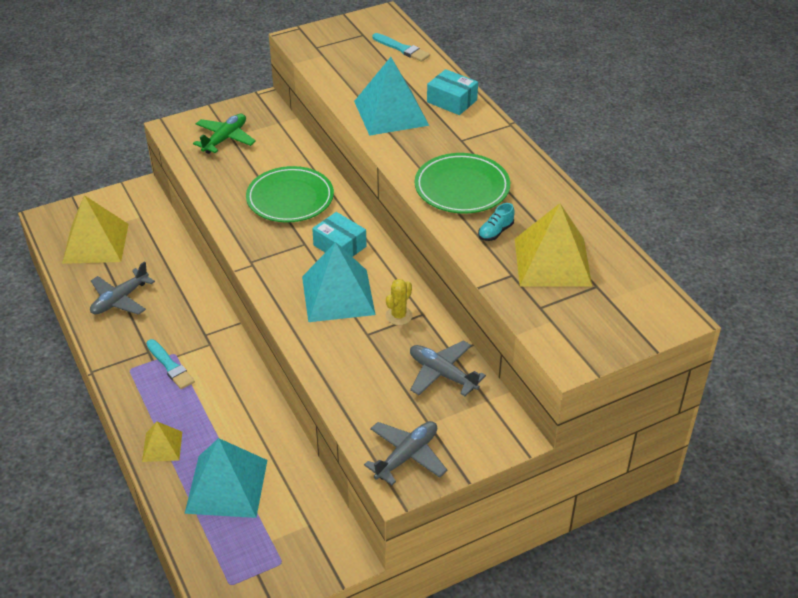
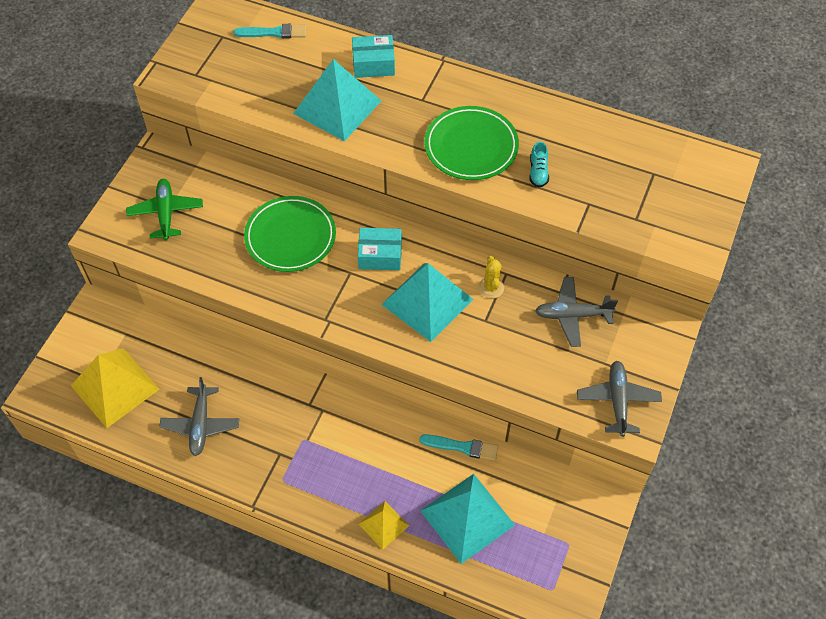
camera: 40 degrees left, 15 degrees up
(170, 366) = (312, 453): turquoise brush -> turquoise brush (462, 447)
(552, 262) = (604, 172): yellow pyramid -> none

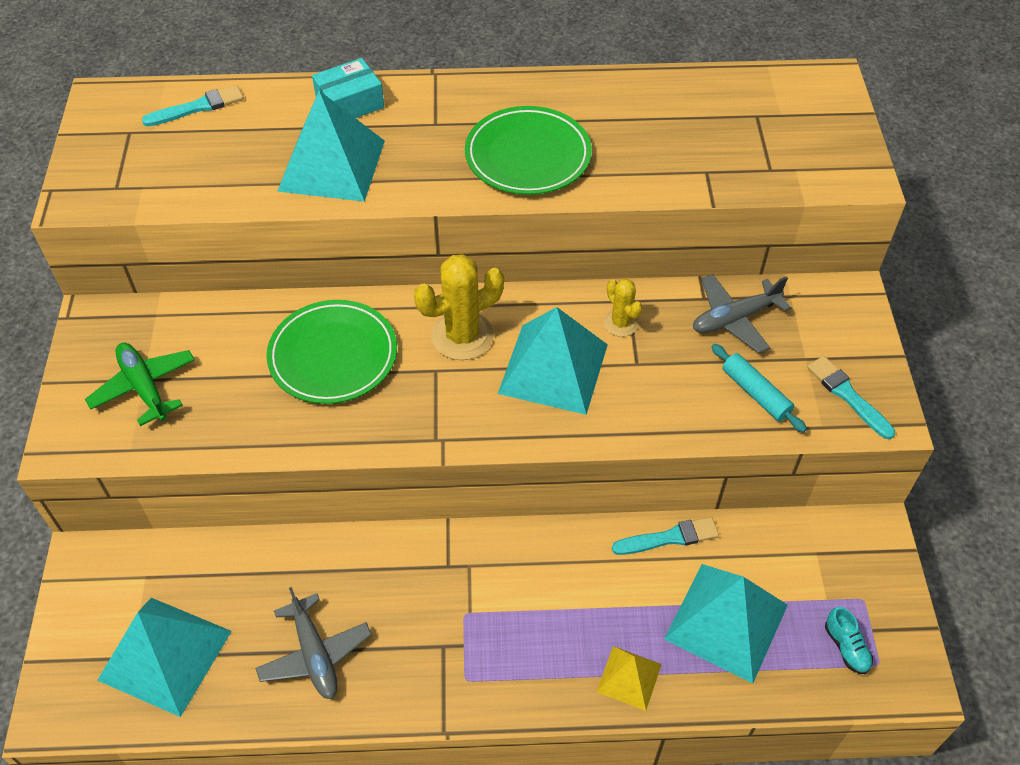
camera: 25 degrees left, 5 degrees down
(115, 387) = (165, 655): yellow pyramid -> turquoise pyramid
(380, 255) = (462, 336): turquoise box -> yellow cactus
(538, 172) = (626, 157): turquoise shoe -> turquoise shoe (846, 647)
(554, 373) = (755, 393): none -> turquoise rolling pin
(617, 401) = (847, 395): grey plane -> turquoise brush

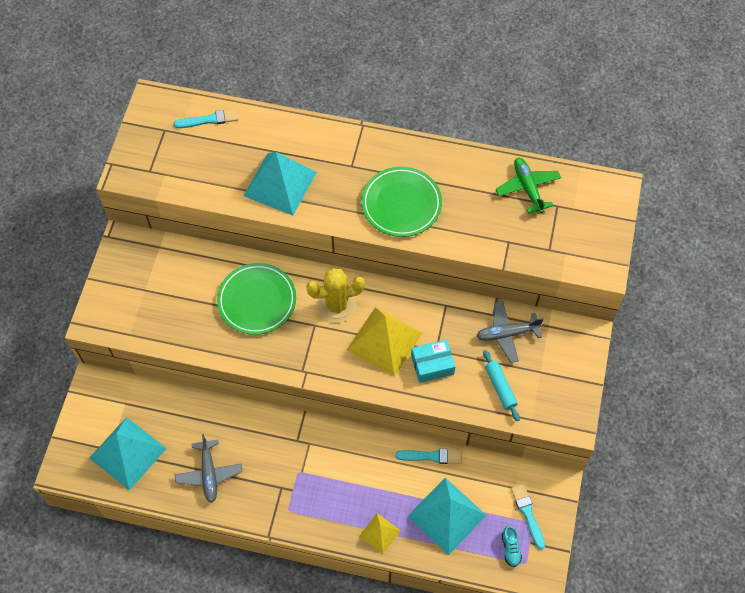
camera: 15 degrees right, 10 degrees up
(144, 387) = (144, 295): green plane -> green plane (528, 188)
(350, 103) = (303, 138): turquoise box -> turquoise box (432, 365)
(553, 368) = (384, 341): turquoise pyramid -> yellow pyramid
(620, 323) = (435, 320): yellow cactus -> none
(847, 395) = (555, 403): turquoise brush -> turquoise brush (527, 514)

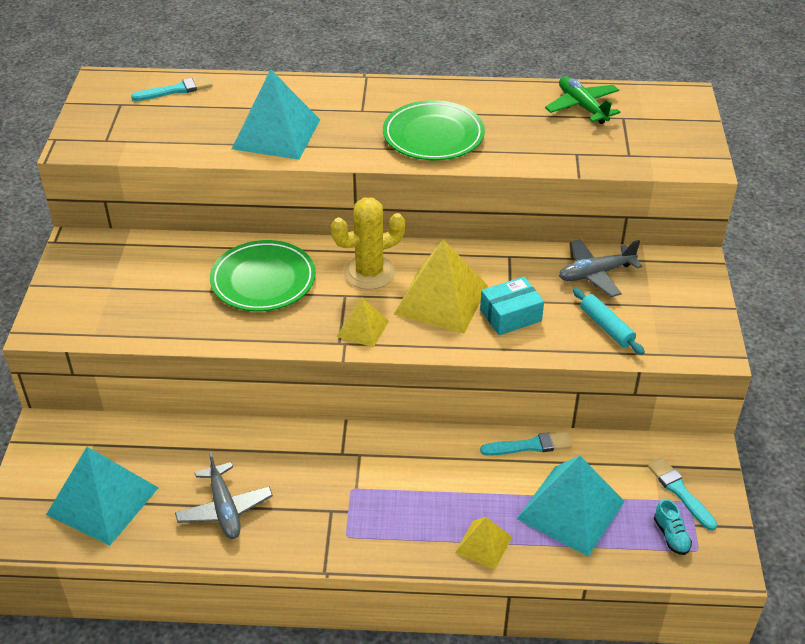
camera: 10 degrees left, 20 degrees down
(321, 360) = (363, 328): none -> yellow pyramid

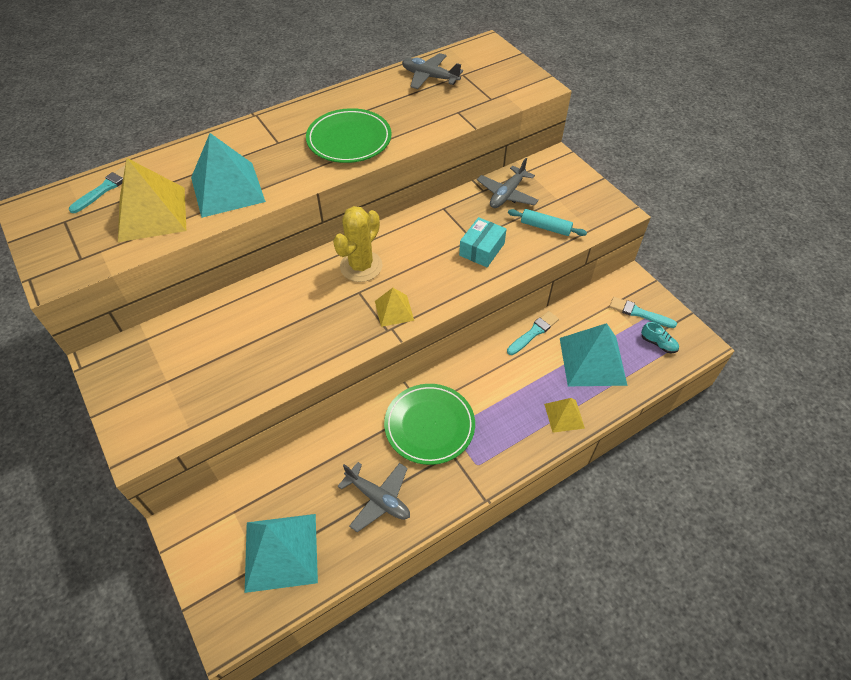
camera: 35 degrees left, 10 degrees up
(263, 280) = (288, 311): green plate -> green plate (429, 425)
(441, 300) = (427, 261): yellow pyramid -> yellow pyramid (152, 214)
(582, 107) = (430, 77): green plane -> grey plane

